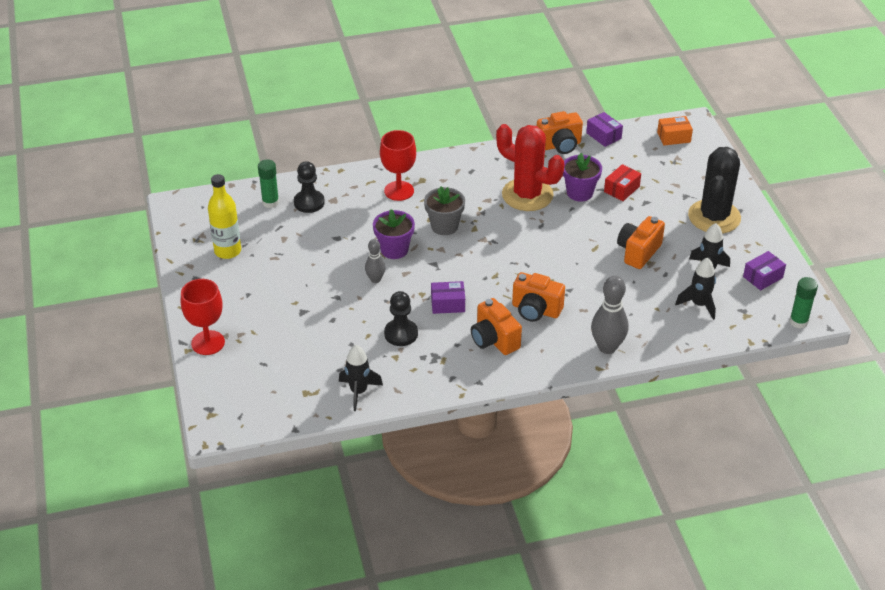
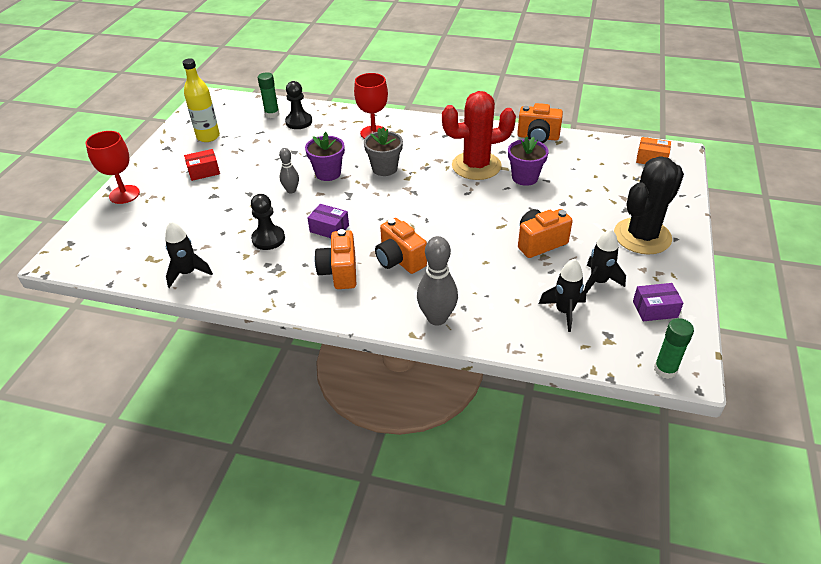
camera: 30 degrees right, 0 degrees up
(527, 195) = (476, 166): red cactus -> red cactus turned 75 degrees counterclockwise
(603, 136) = (584, 140): purple box -> none
(621, 189) = (567, 186): red box -> red box (204, 171)

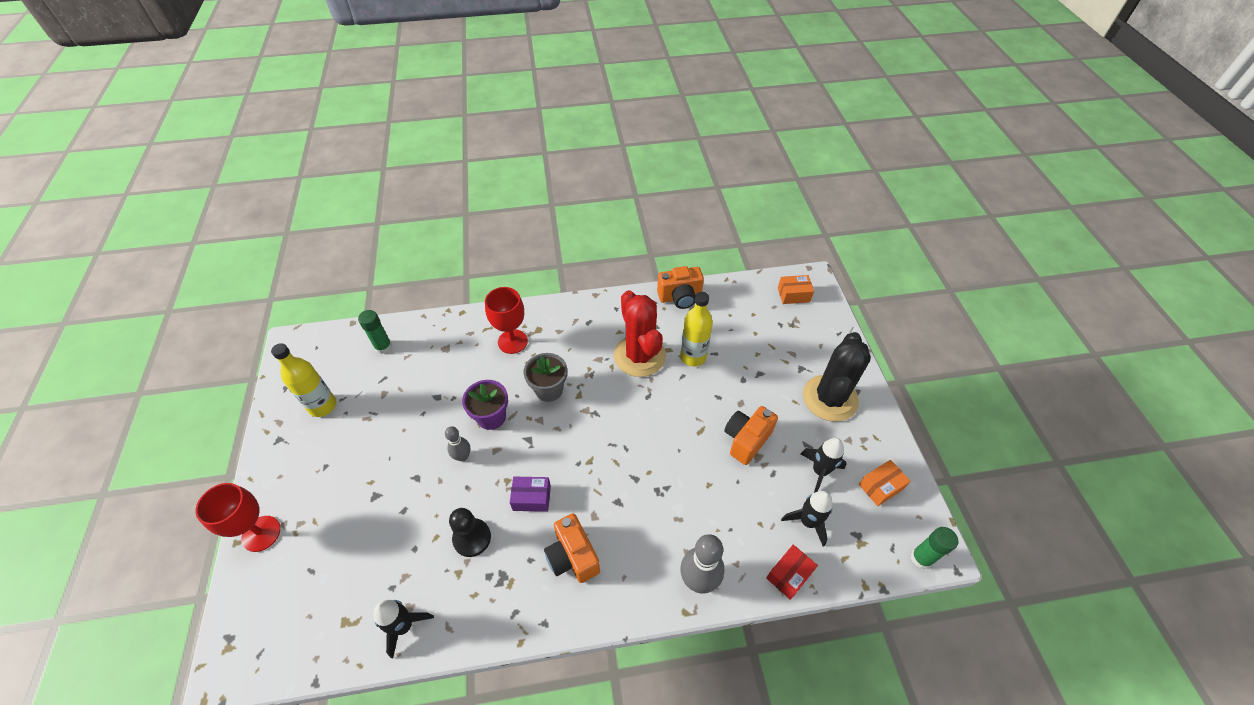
camera: 25 degrees left, 10 degrees up
(204, 171) = (345, 462): red box -> red box (789, 575)
(299, 122) = (421, 350): black pawn -> none
(399, 260) = (625, 515): orange camera -> none
(476, 166) = (639, 356): red cactus -> red cactus turned 75 degrees counterclockwise
(525, 177) = (693, 357): purple flower pot -> yellow bottle
(655, 309) = (880, 487): purple box -> orange box

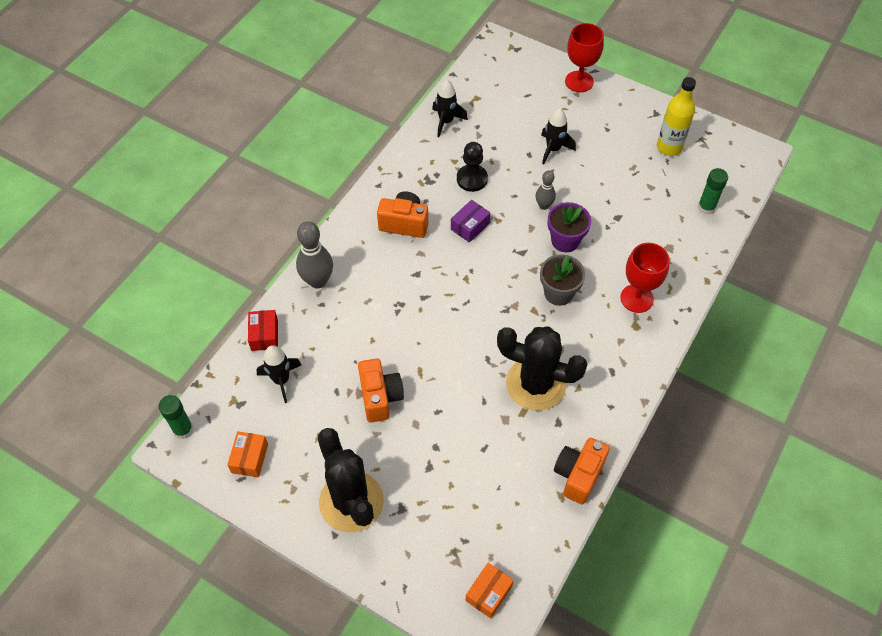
camera: 130 degrees right, 5 degrees up
(639, 356) = (535, 384): red cactus -> black cactus
(693, 357) = (496, 426): yellow bottle -> none
(819, 471) = (304, 426): black rocket -> black rocket (553, 149)

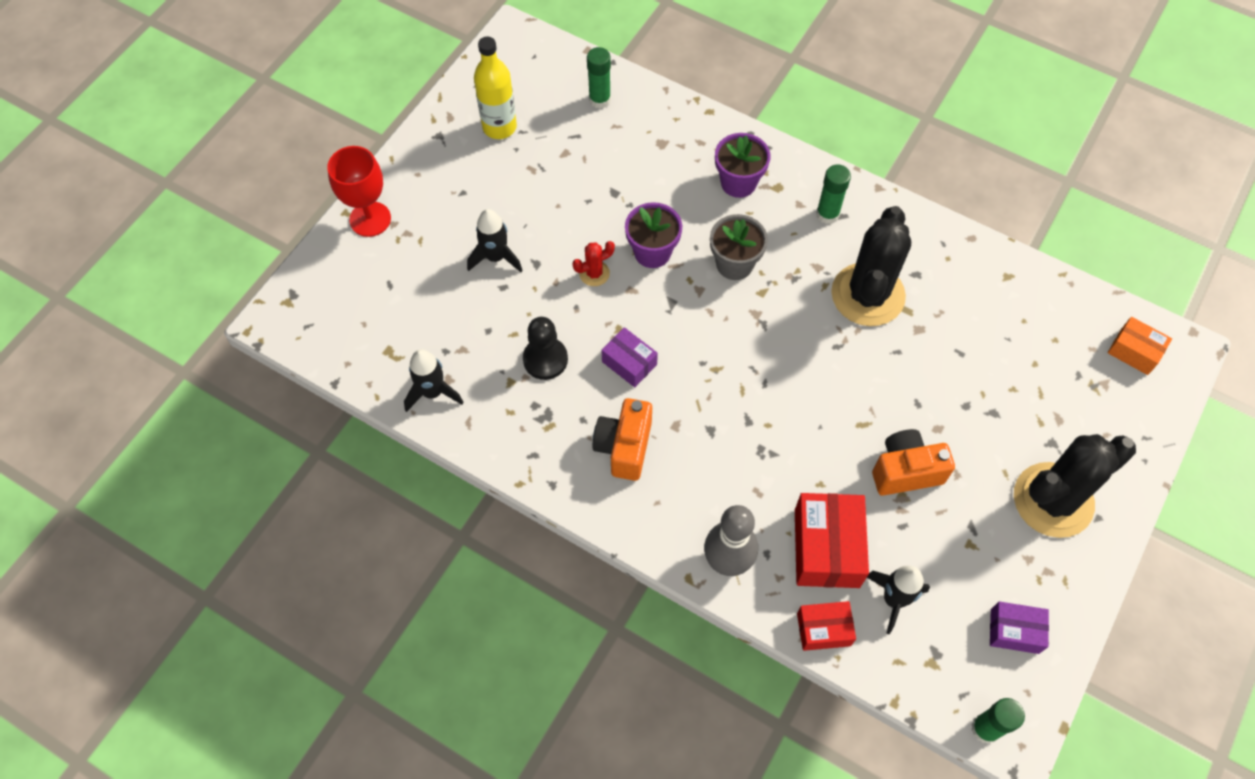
camera: 90 degrees left, 5 degrees up
(249, 458) = (1014, 631): orange box -> purple box
(323, 340) = (826, 548): none -> red box
(544, 205) = (594, 273): grey bowling pin -> red cactus
(578, 475) = (980, 258): orange camera -> none
(612, 360) = (827, 214): none -> green glue stick
(637, 298) = (738, 183): red goblet -> purple flower pot

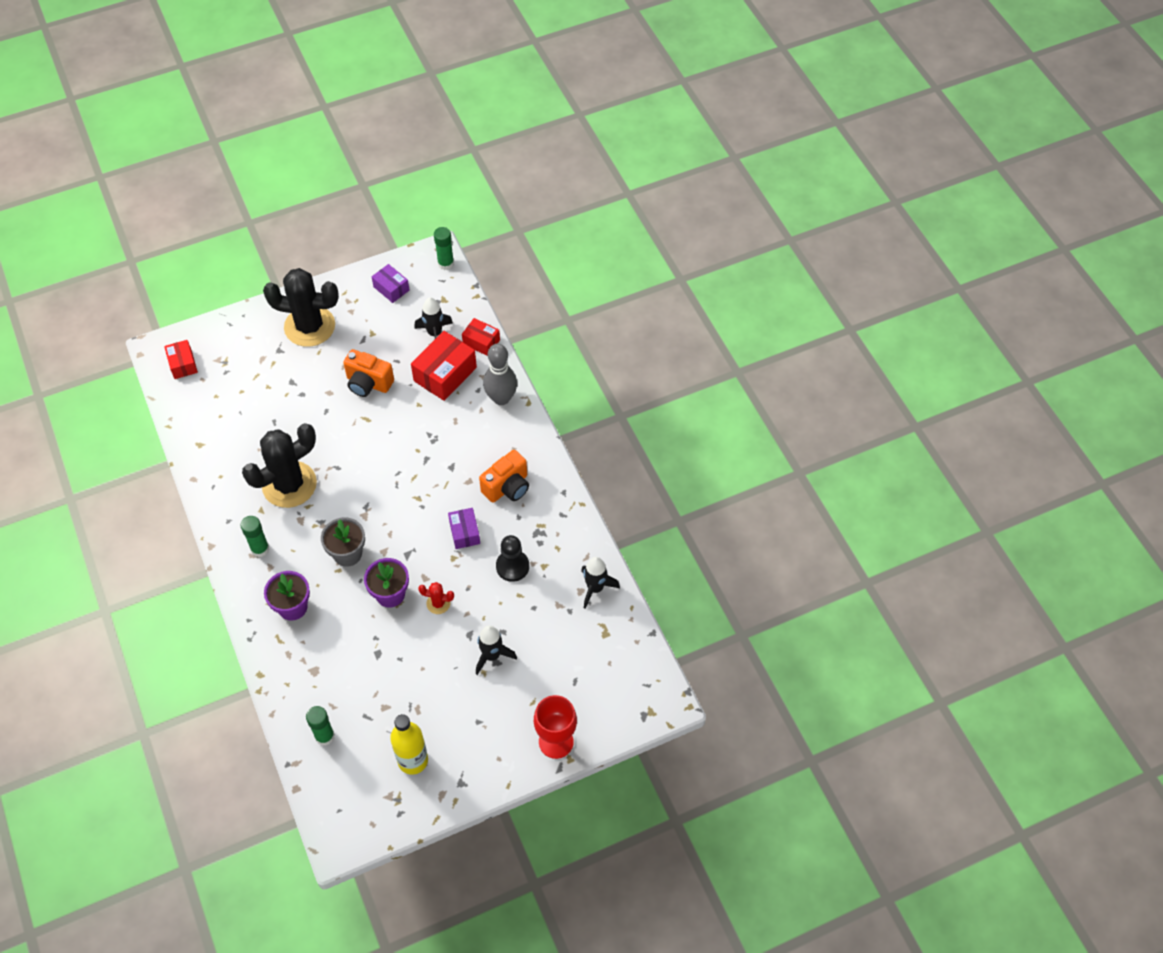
camera: 145 degrees left, 5 degrees down
(1134, 351) = (183, 364): orange box -> red box

